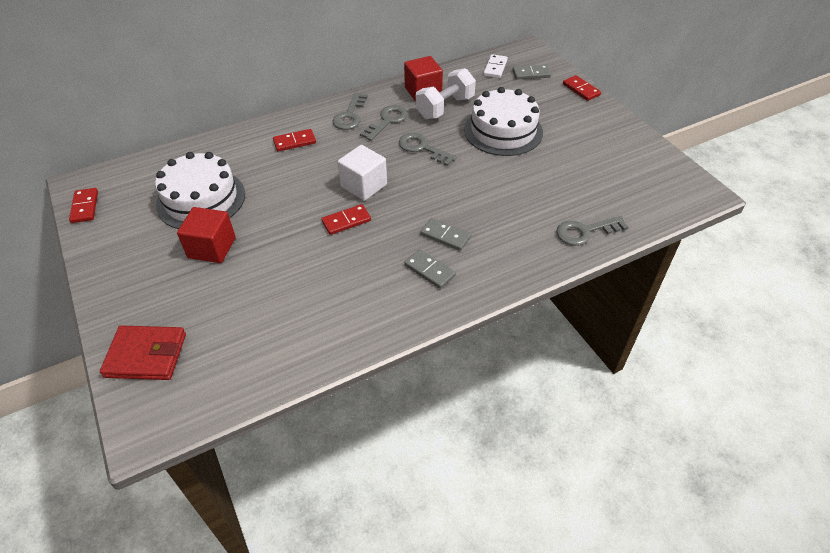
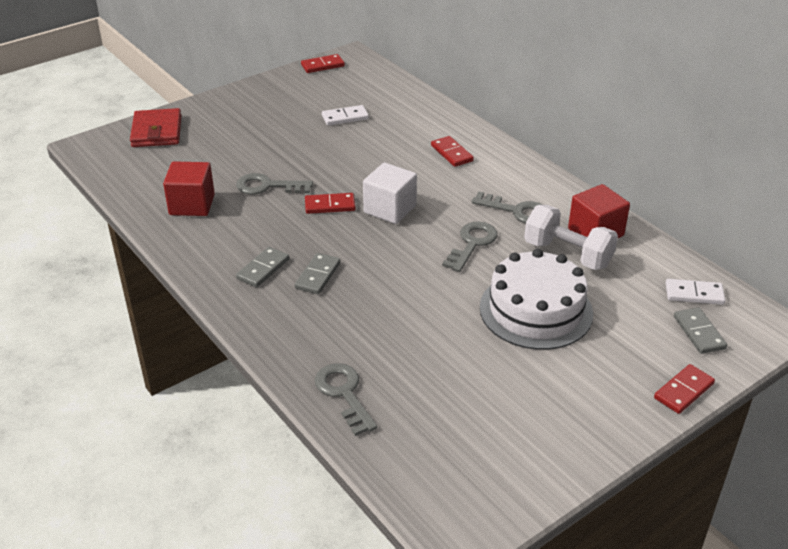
camera: 80 degrees right, 10 degrees down
(201, 199) = (345, 117): white cake -> white domino
(212, 248) = (280, 136): red cube -> red cube (192, 205)
(346, 221) = (330, 205): red domino -> red domino turned 60 degrees counterclockwise
(350, 115) = (516, 182): grey key -> grey key (268, 186)

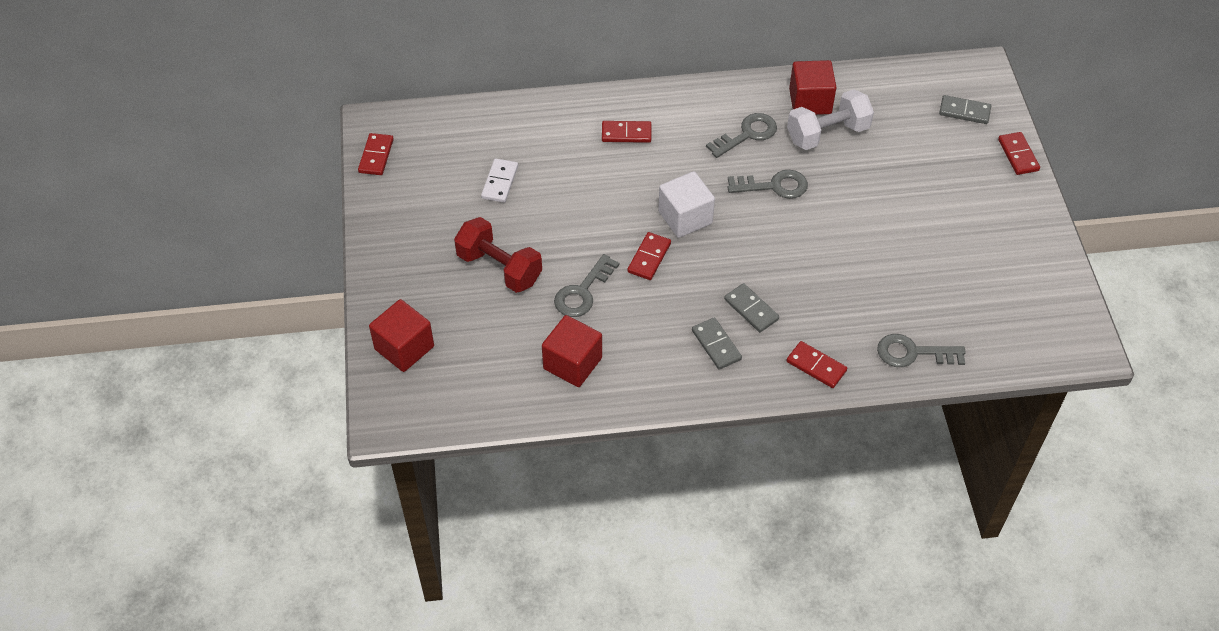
camera: 60 degrees left, 15 degrees up
(157, 131) = (404, 348): red wallet -> red cube
(261, 144) = (499, 268): none -> red dumbbell
(281, 334) = (816, 366): none -> red domino
(472, 244) = (774, 186): grey key -> grey key turned 120 degrees clockwise
(536, 310) = (884, 189): white cake -> none
(694, 294) = (921, 88): white domino -> none

